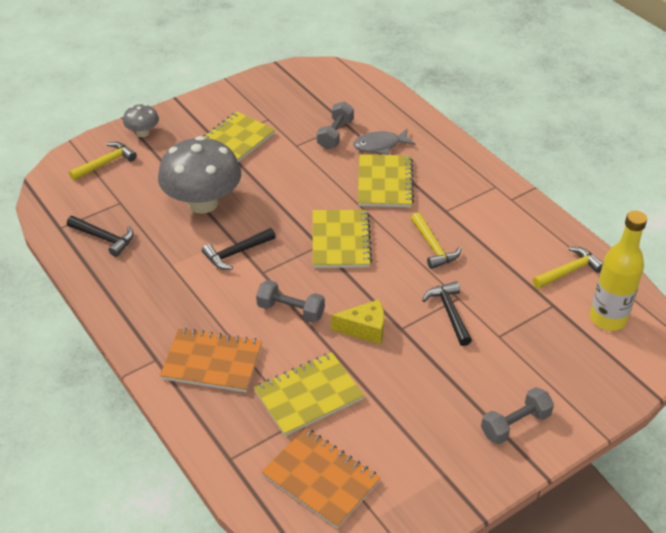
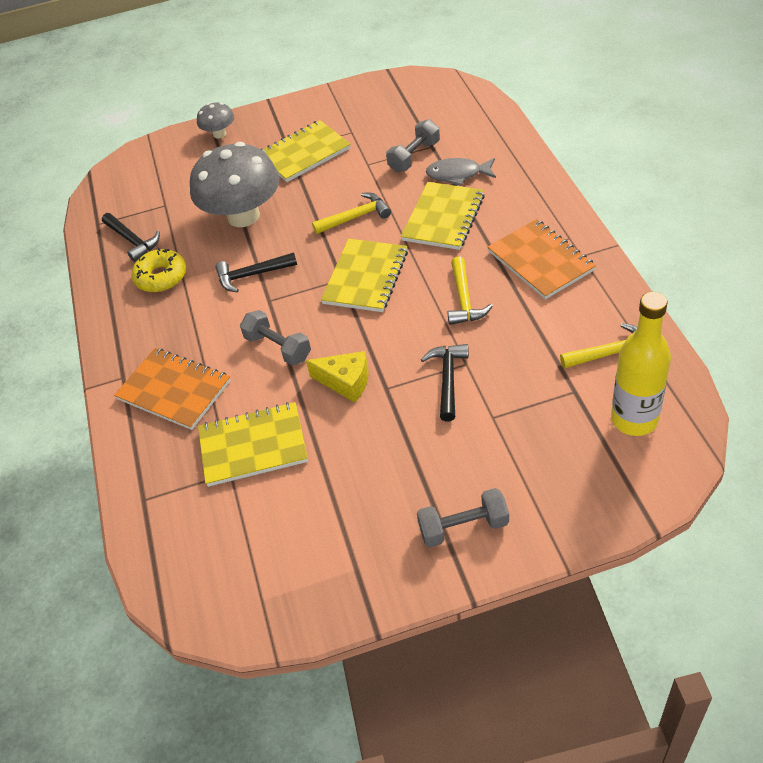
camera: 25 degrees right, 5 degrees up
(106, 163) = (170, 162): yellow hammer -> yellow hammer (355, 217)
(149, 266) = (161, 277): none -> yellow donut
(321, 479) = (223, 542): orange notebook -> orange notebook (541, 261)

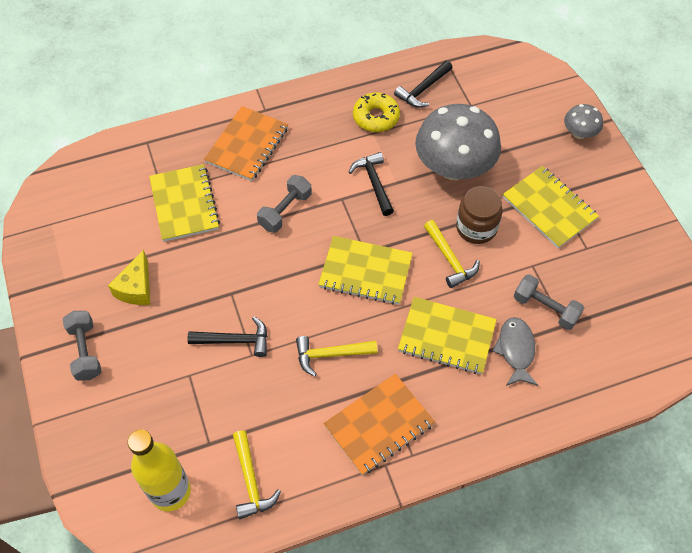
camera: 80 degrees right, 10 degrees up
(320, 200) = (476, 228): none -> brown jar
(346, 382) = (241, 263): yellow cheese -> yellow cheese (136, 288)

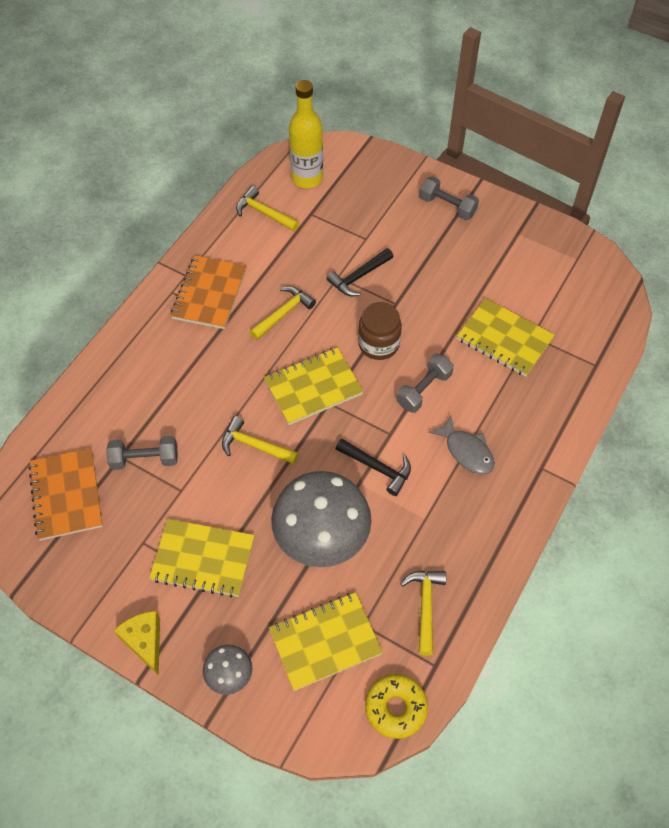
camera: 140 degrees right, 0 degrees up
(136, 288) = (464, 261): yellow cheese -> yellow cheese (144, 642)
(247, 145) = (516, 422): orange notebook -> orange notebook (66, 495)
(285, 211) = (423, 390): grey dumbbell -> grey dumbbell turned 45 degrees clockwise
(376, 117) = (439, 537): yellow donut -> yellow donut (395, 708)
(423, 89) = (425, 606): black hammer -> yellow hammer
(446, 337) = (208, 382): yellow notebook -> yellow notebook (325, 641)
(476, 228) = (254, 490): brown jar -> brown jar (378, 344)
(516, 350) = (147, 409): grey fish -> grey fish (466, 451)

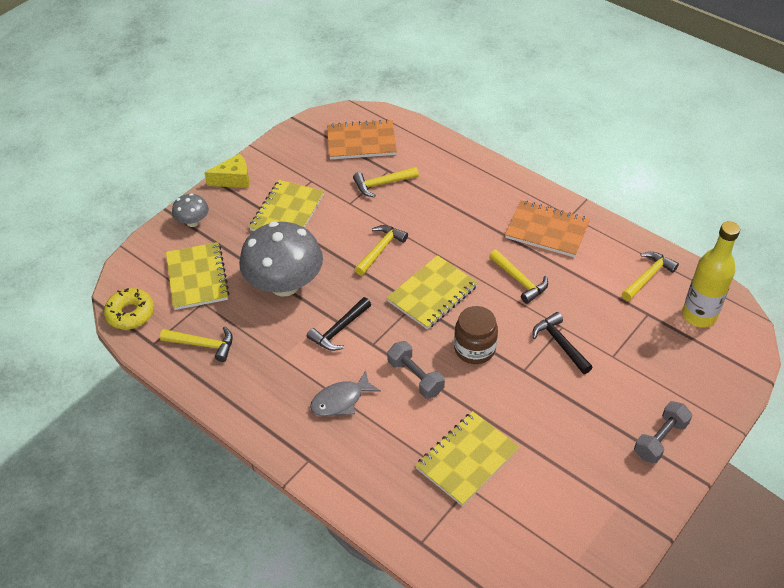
camera: 100 degrees right, 10 degrees down
(145, 459) = (382, 184): grey dumbbell -> yellow hammer
(313, 387) = (432, 294): yellow notebook -> yellow notebook turned 60 degrees clockwise

